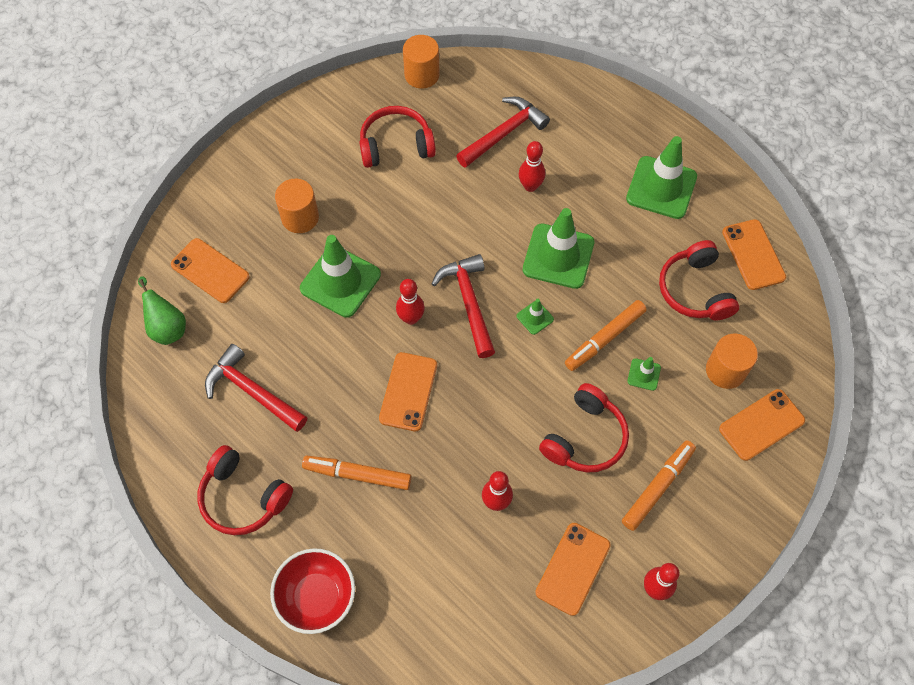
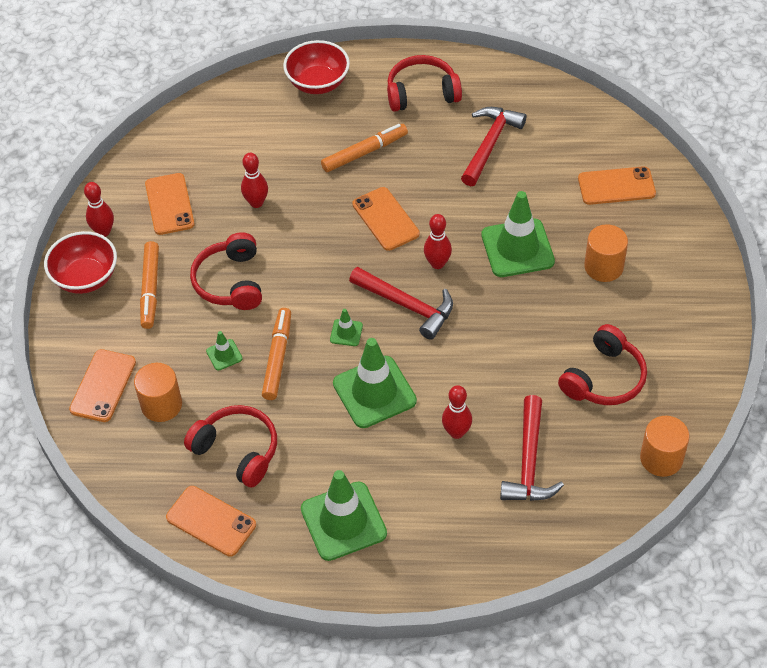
camera: 140 degrees right, 10 degrees down
(167, 327) = (595, 135): green pear -> none
(252, 391) = (490, 144): red hammer -> red hammer turned 60 degrees counterclockwise
(706, 548) = (86, 278): none -> red bowl

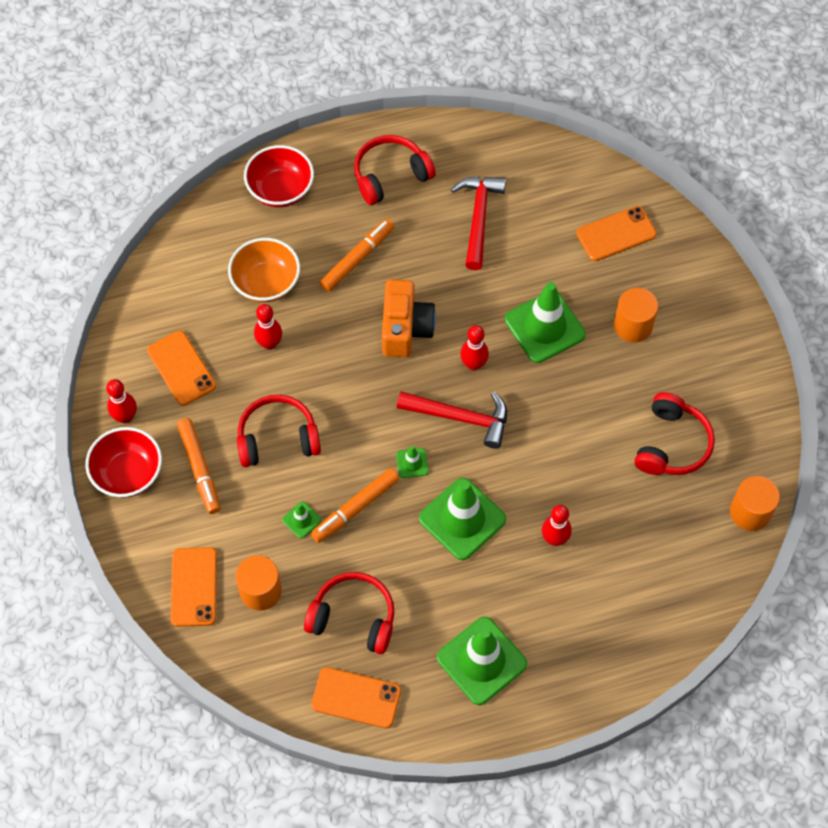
camera: 20 degrees left, 10 degrees up
(231, 282) = (277, 438): red headphones -> red headphones turned 105 degrees clockwise
(274, 154) = (266, 283): none -> orange bowl
(277, 358) = (355, 508): orange marker -> orange marker turned 120 degrees counterclockwise
(385, 219) = (405, 328): orange phone -> orange camera
(529, 462) = (632, 550): red hammer -> none

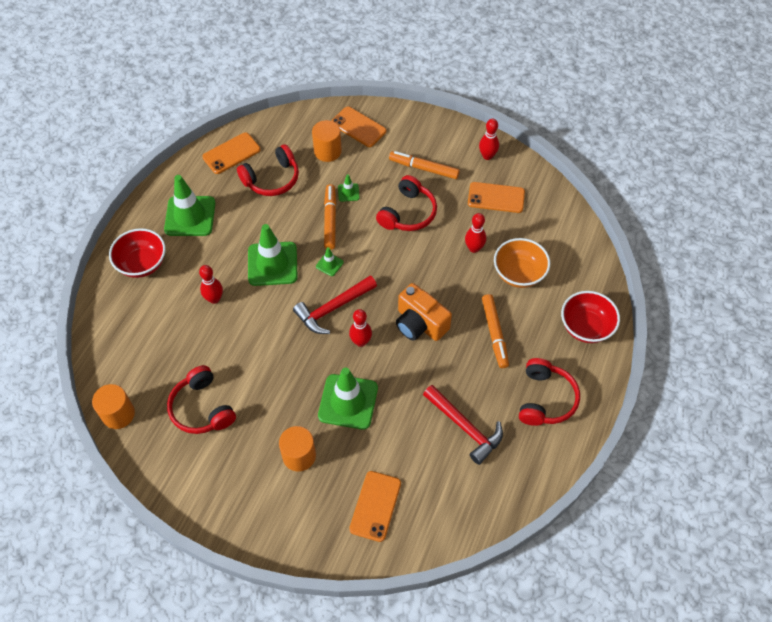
camera: 130 degrees right, 5 degrees down
(128, 474) = (450, 138): red bowl -> red bowl (142, 264)

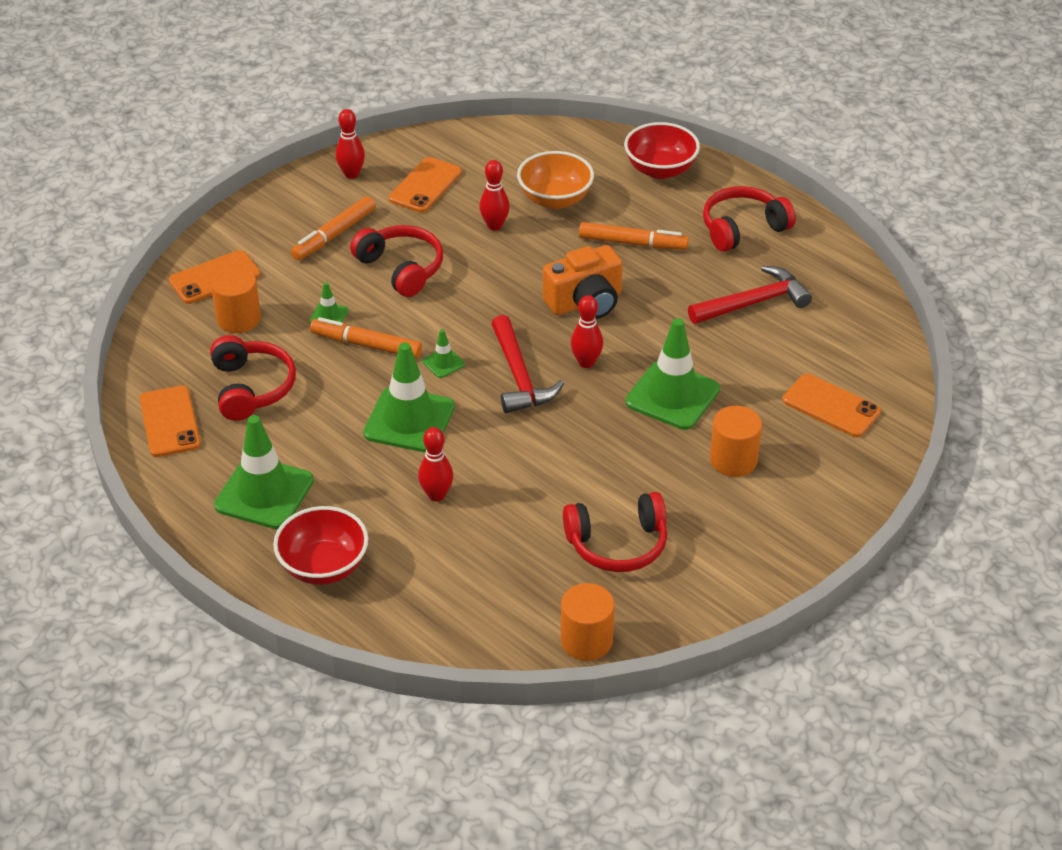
camera: 70 degrees left, 15 degrees down
(545, 399) = (743, 228): red headphones -> red headphones turned 60 degrees counterclockwise

